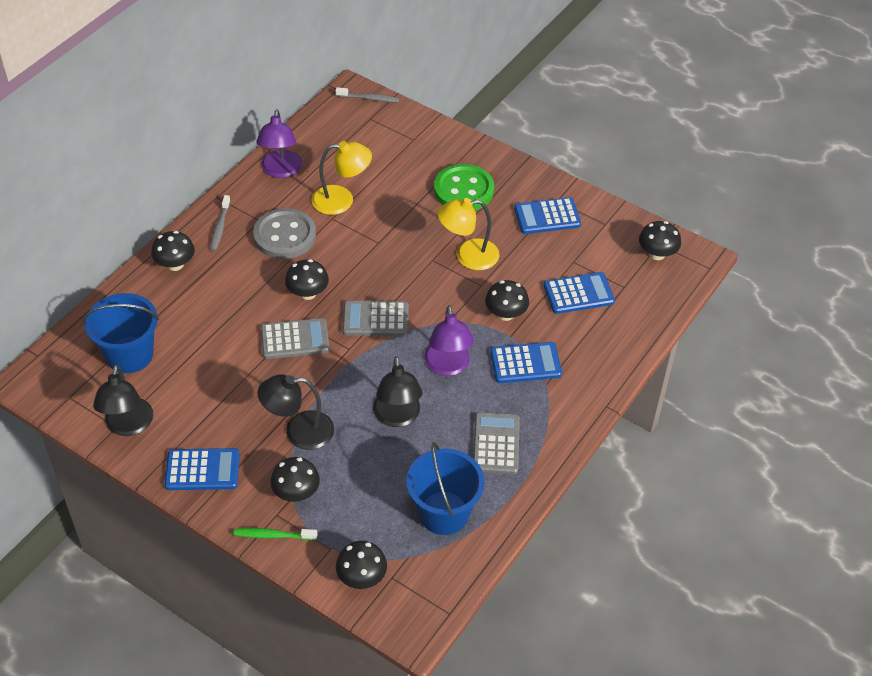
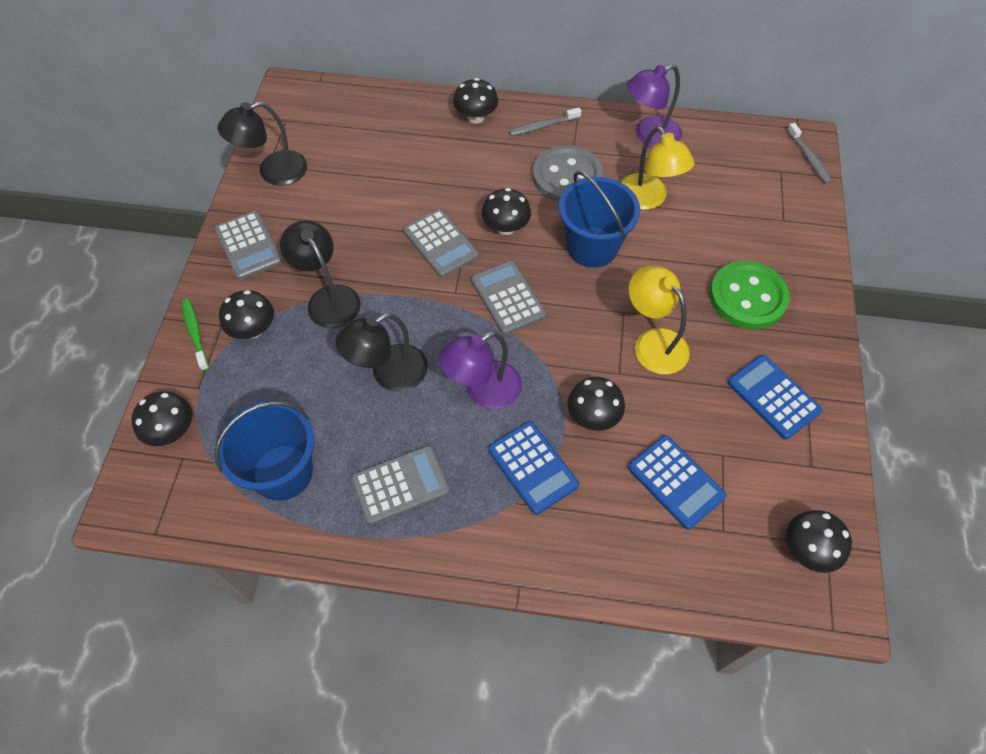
camera: 65 degrees right, 10 degrees up
(129, 355) = (353, 136): blue bucket -> blue bucket (592, 247)
(202, 470) = (248, 246): blue calculator -> grey calculator

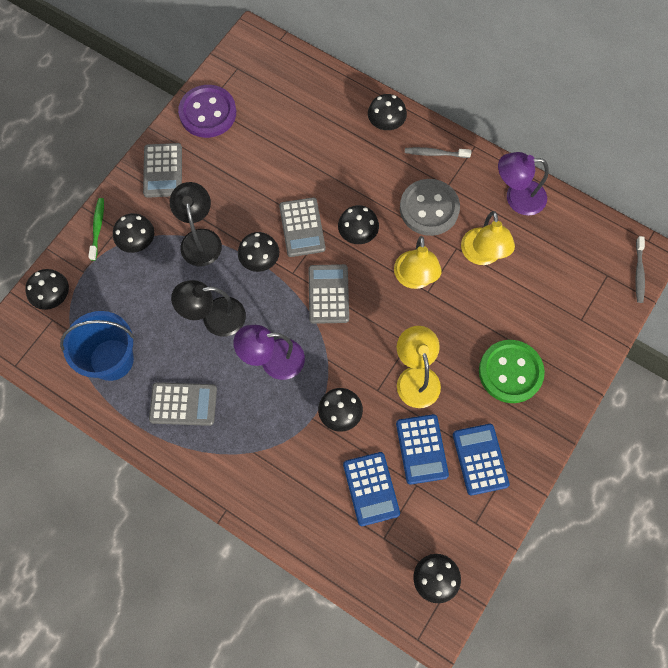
camera: 25 degrees right, 10 degrees up
(273, 172) = (208, 113): black lamp -> purple button
(410, 293) = (260, 260): none -> black mushroom
(532, 467) = (278, 432): blue calculator -> blue calculator (421, 449)
(592, 247) = (414, 279): blue bucket -> yellow lamp

